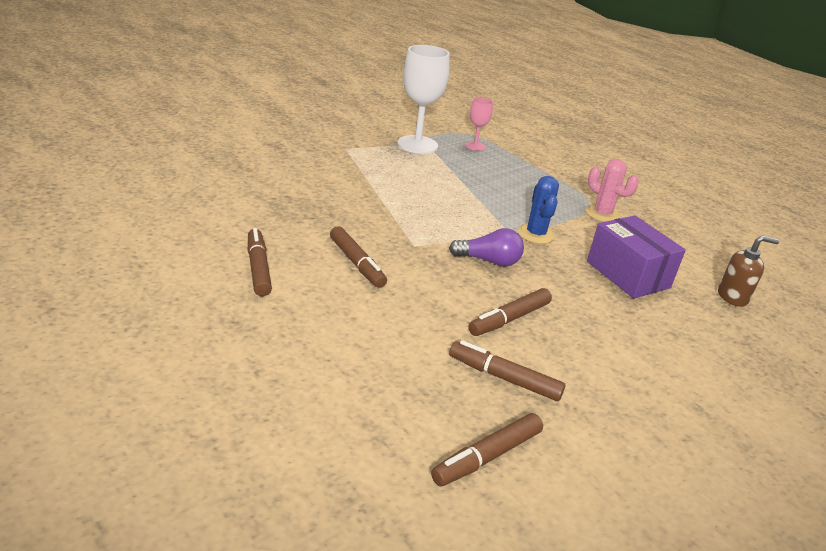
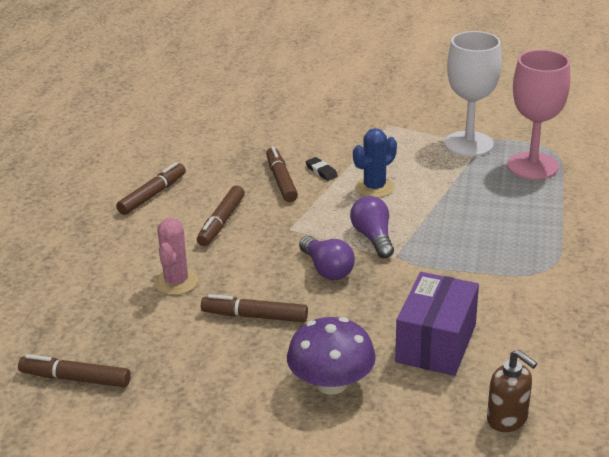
camera: 55 degrees right, 0 degrees up
(359, 196) = (321, 171): none -> black eraser
(475, 146) = (532, 166): pink goblet -> pink goblet, size x1.95
(475, 226) = (373, 238): none -> purple light bulb
(504, 378) = (172, 347): brown marker -> brown marker (281, 181)
(536, 234) = (418, 269): blue cactus -> blue cactus (374, 188)
(602, 214) = (536, 284): pink cactus -> pink cactus (176, 282)
(632, 334) = (331, 383): none -> purple mushroom

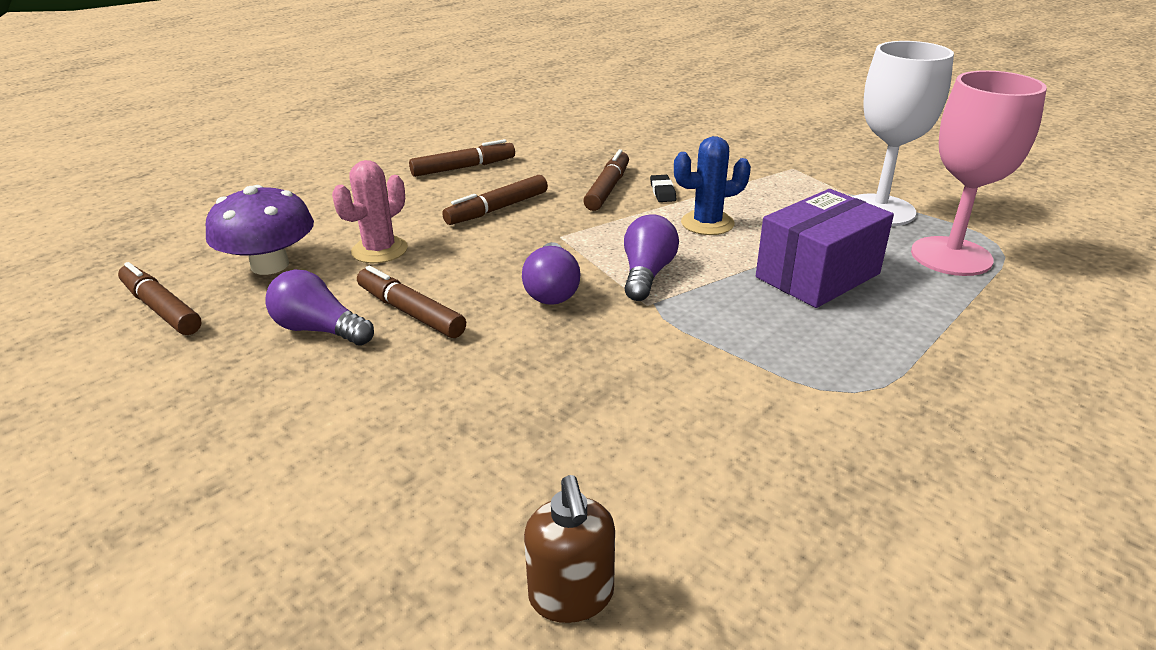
camera: 30 degrees right, 0 degrees up
(210, 349) = (319, 330): none -> purple light bulb
(331, 383) = (395, 426): purple mushroom -> purple mushroom (270, 265)
(436, 343) = (586, 430): purple box -> purple box (817, 275)

